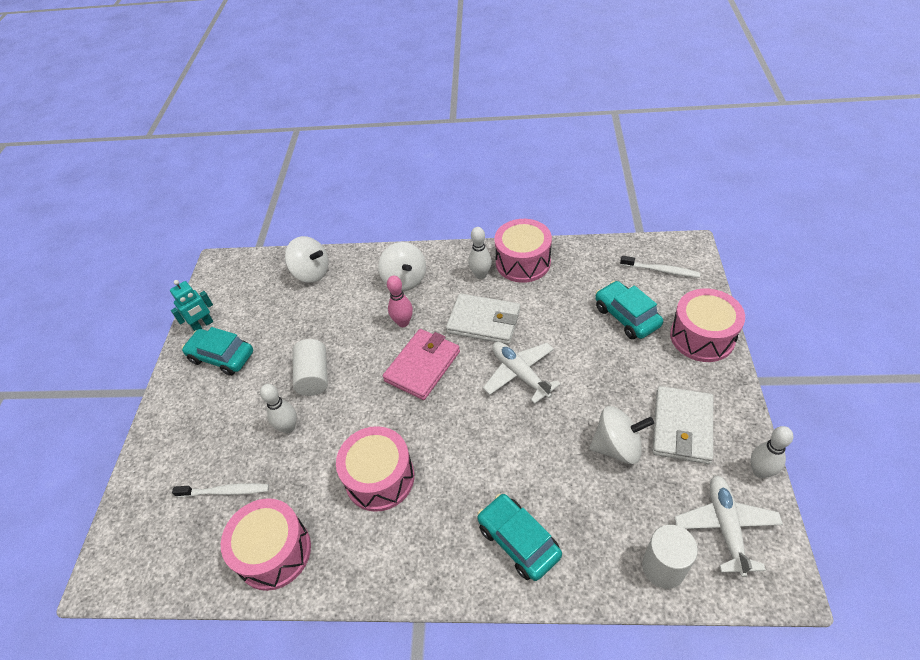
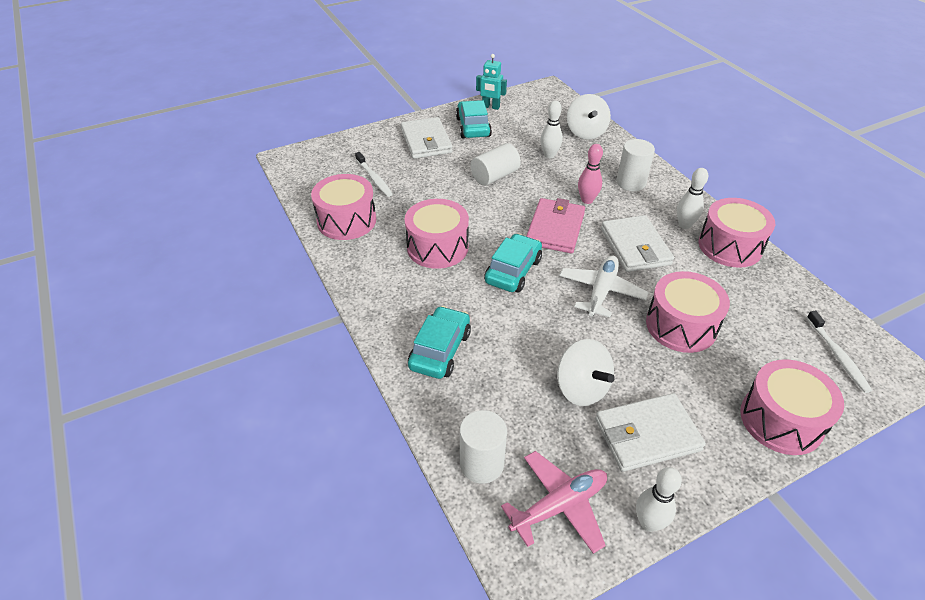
camera: 55 degrees right, 5 degrees down
(206, 410) = (426, 141): none -> white wallet
(288, 427) = (443, 184): white bowling pin -> white bowling pin (549, 155)
(405, 280) = (631, 183): white spinning top -> white cylinder
(422, 366) = (555, 228): pink wallet -> pink wallet turned 75 degrees counterclockwise
(587, 342) = (681, 325): none -> pink drum
(626, 316) = (743, 346): turquoise car -> turquoise car (513, 271)
(725, 526) = (559, 506): white plane -> pink plane

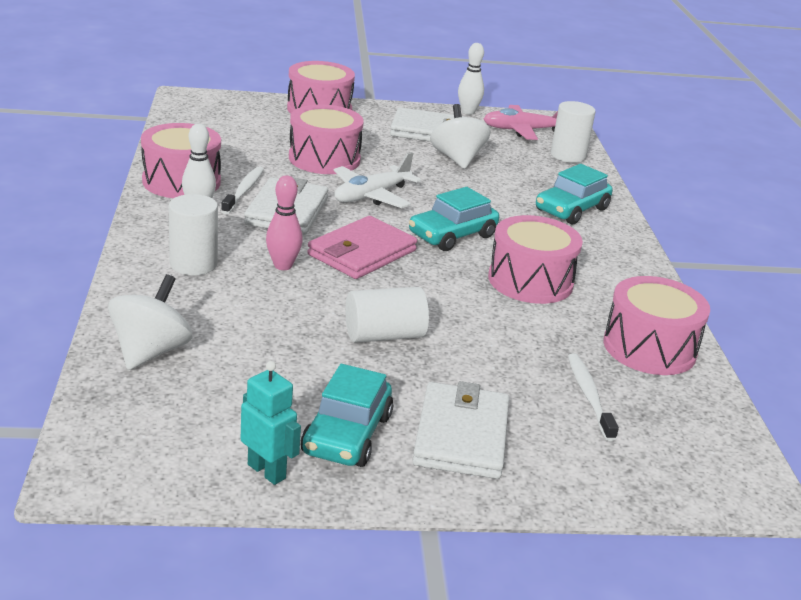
camera: 160 degrees left, 15 degrees down
(549, 155) = (262, 337): white bowling pin -> none
(837, 356) = (219, 113): white toothbrush -> white toothbrush (244, 191)

